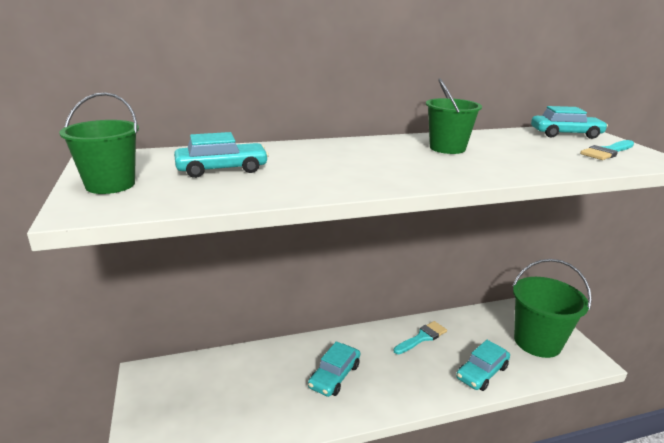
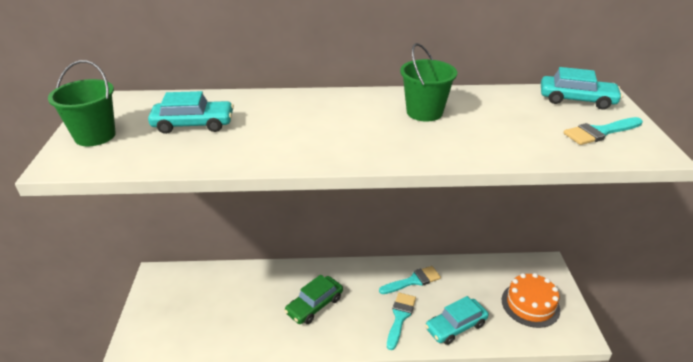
camera: 15 degrees right, 10 degrees up
(334, 376) = (314, 305): turquoise car -> green car
(425, 373) = (400, 317): none -> turquoise brush
(537, 342) = (530, 304): green bucket -> orange cake

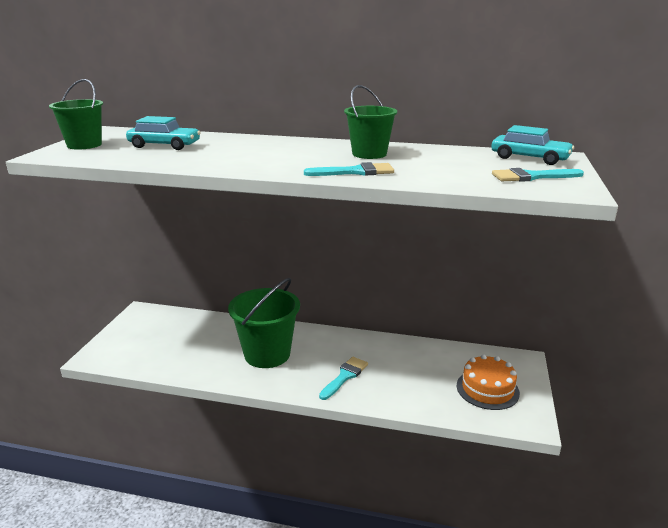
camera: 15 degrees right, 10 degrees down
(314, 305) = (267, 354): green car -> green bucket
(413, 281) = (373, 351): turquoise brush -> turquoise brush (355, 172)
(455, 326) = (397, 393): turquoise car -> none

